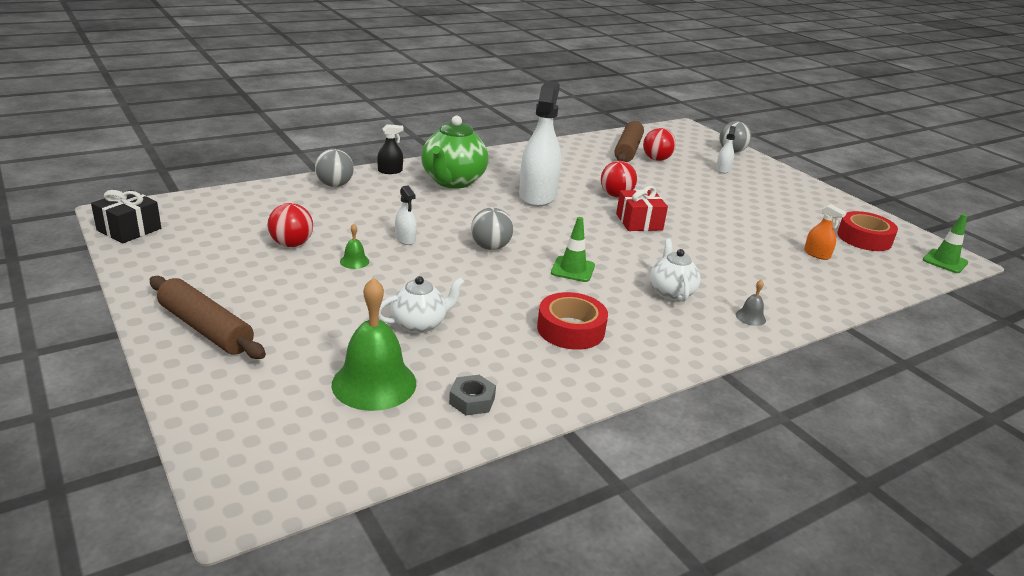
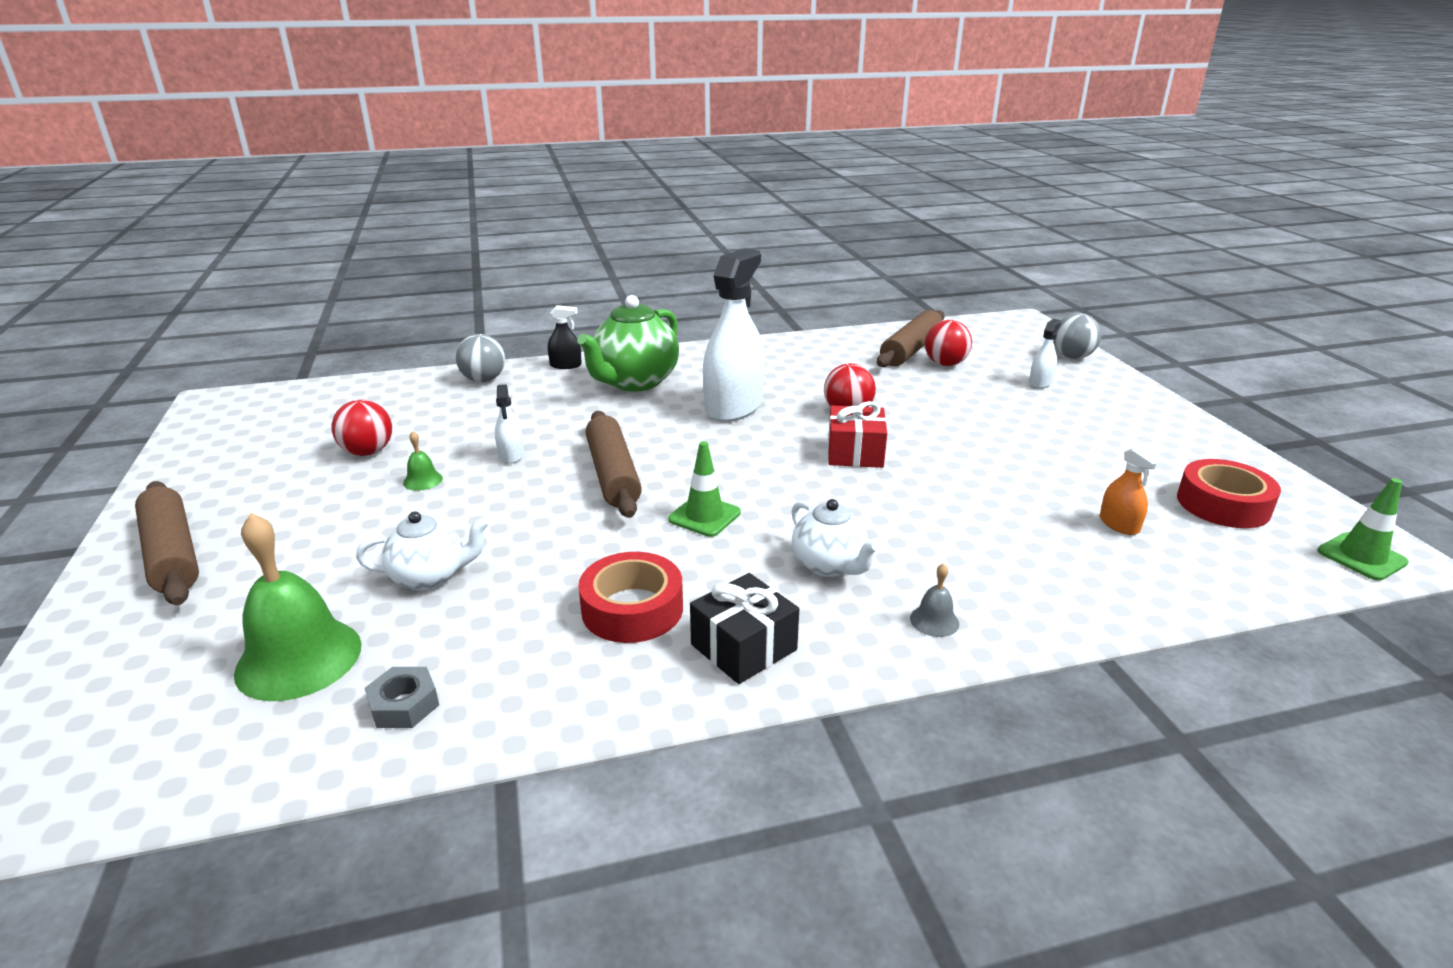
camera: 20 degrees right, 0 degrees up
(129, 229) = (208, 421): black gift -> black gift (743, 647)
(490, 247) = (613, 474): grey ball -> brown rolling pin
(671, 292) = (829, 565): white teapot -> white teapot turned 135 degrees clockwise

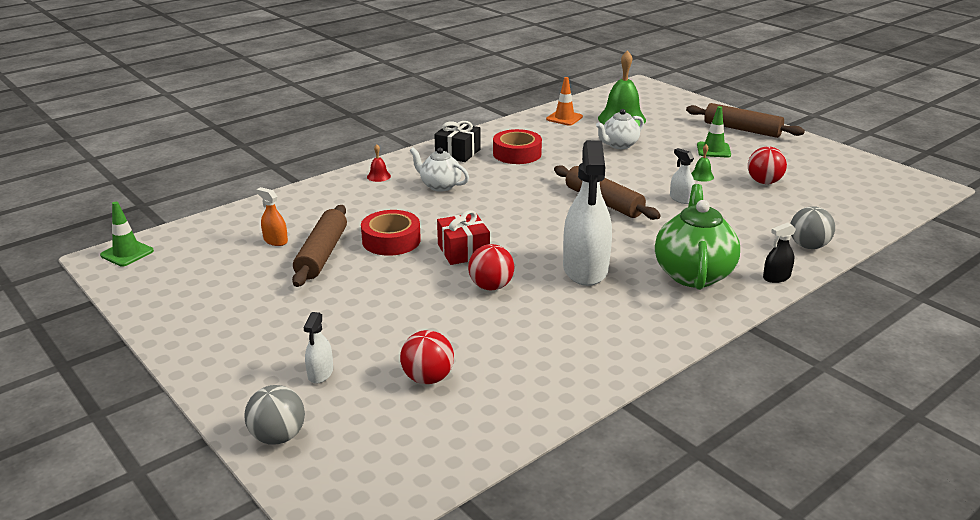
camera: 155 degrees right, 0 degrees up
(404, 705) = (564, 118): grey nut -> orange traffic cone
(704, 516) = (524, 193): green traffic cone -> green traffic cone (713, 150)
(910, 350) = (475, 395): brown rolling pin -> brown rolling pin (322, 254)
(934, 621) = (378, 176): grey bell -> red bell
(1223, 504) = (197, 270): red tape -> red tape (391, 240)

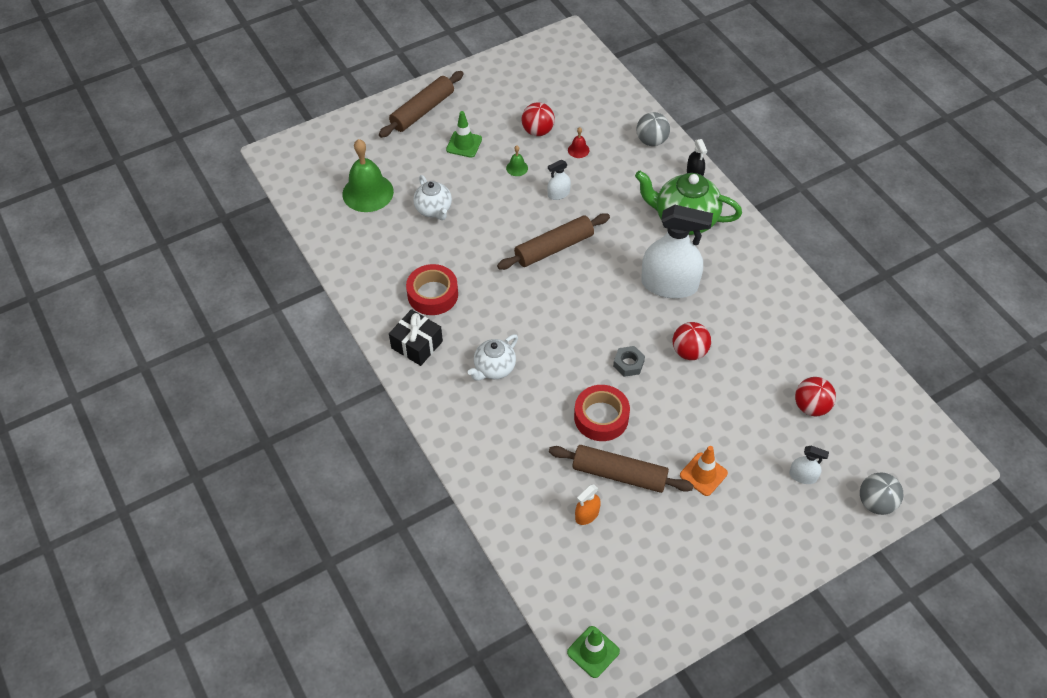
camera: 80 degrees left, 25 degrees up
(378, 176) = (459, 420): red bell -> red bell (578, 150)
(463, 251) = (628, 364): red gift -> grey nut
(564, 118) = (350, 239): orange traffic cone -> orange traffic cone (703, 474)

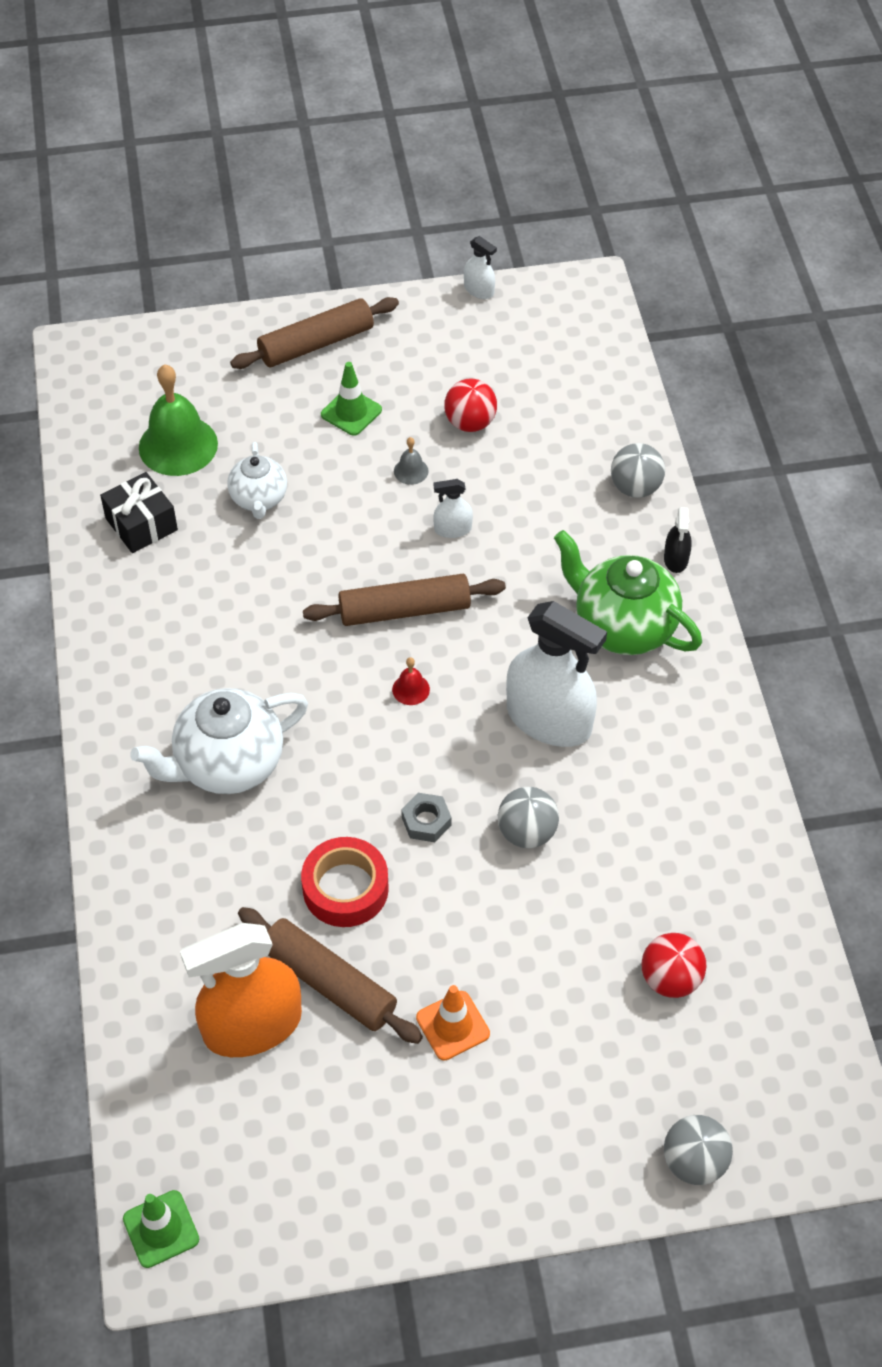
camera: 20 degrees right, 0 degrees up
(417, 344) = (136, 693): black gift -> black gift (141, 524)
(433, 294) = (195, 626): red tape -> none
(494, 368) = (228, 764): white teapot -> white teapot, size x1.68
(517, 168) = (411, 471): green bell -> grey bell
(578, 150) = (516, 470): red bell -> red bell (411, 689)
(587, 514) = (252, 1026): orange spray bottle -> orange spray bottle, size x2.27
(689, 351) = (527, 832): red ball -> grey ball
(803, 476) = (602, 1081): white spray bottle -> white spray bottle (479, 290)

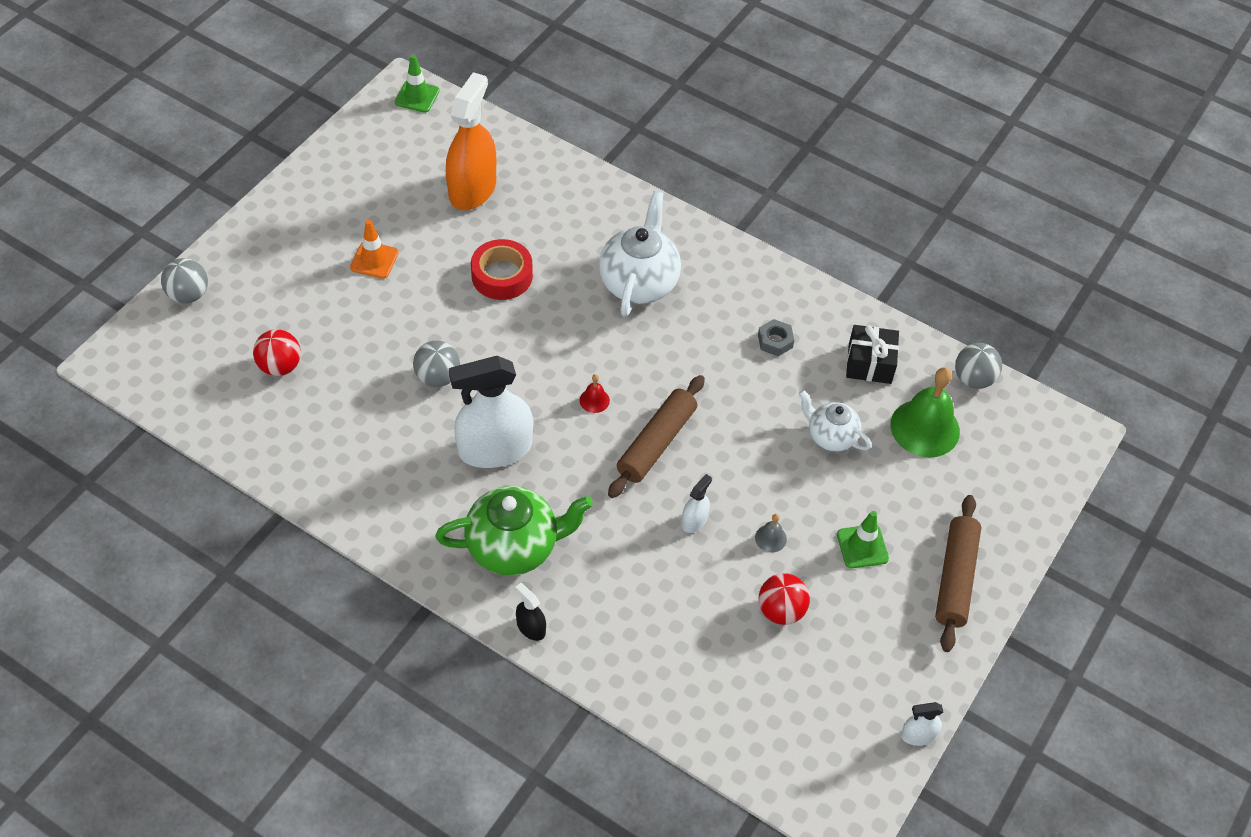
camera: 130 degrees right, 0 degrees up
(329, 982) = (458, 232): brown rolling pin -> none
(426, 821) = (499, 339): grey nut -> grey nut (775, 341)
(635, 487) = (616, 660): grey ball -> grey ball (973, 379)

